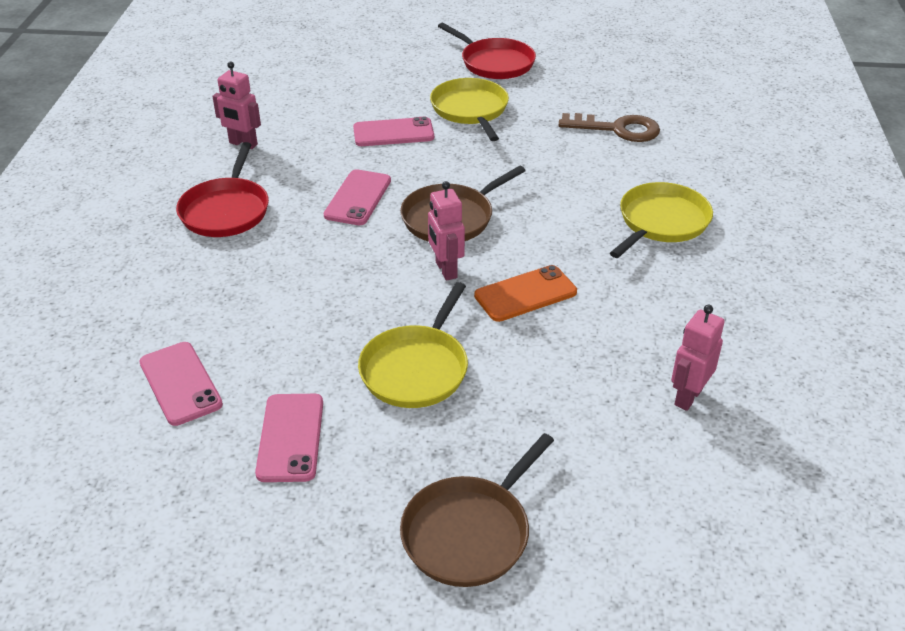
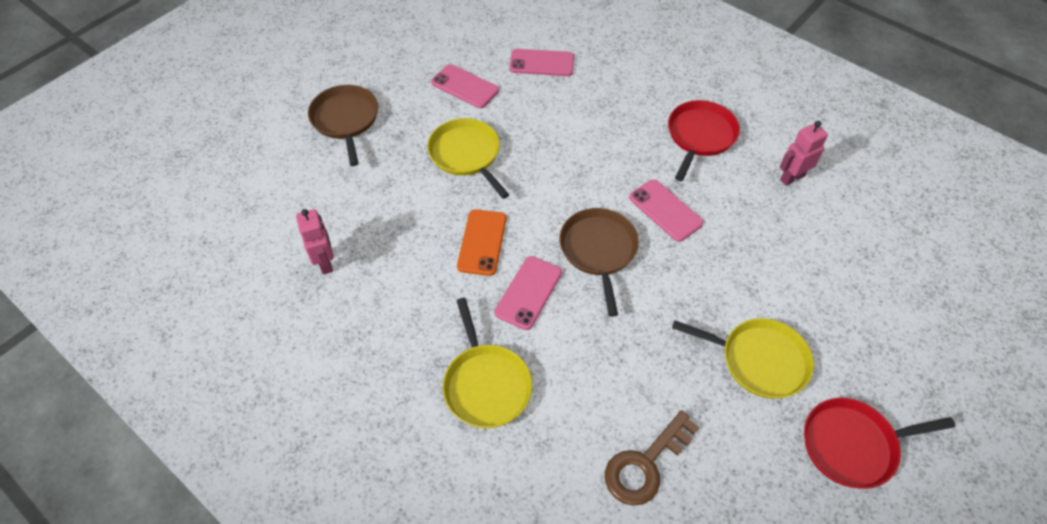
camera: 125 degrees right, 15 degrees up
(226, 210) = (700, 136): red pan -> red pan turned 75 degrees clockwise
(393, 133) = (751, 279): pink phone -> pink phone (528, 292)
(445, 270) = (542, 215): pink robot -> none

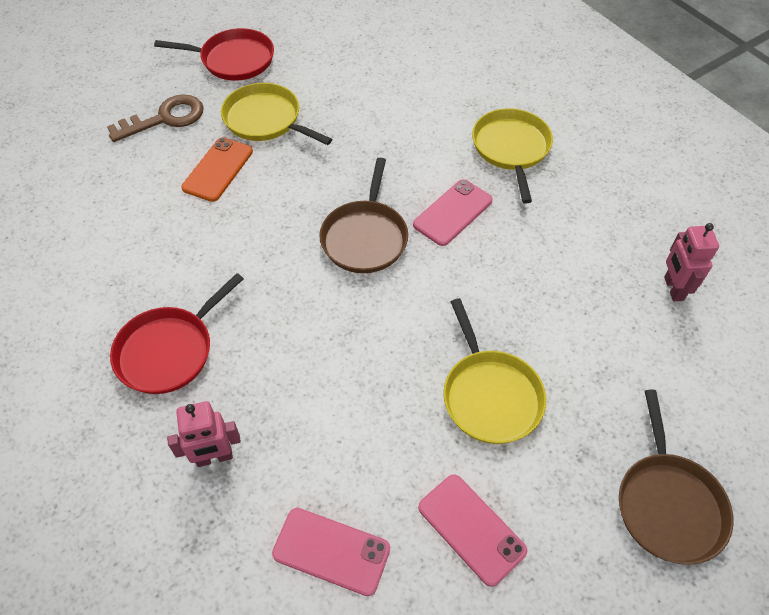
camera: 165 degrees left, 0 degrees up
(482, 242) = (491, 273): orange phone -> orange phone (218, 169)
(646, 464) = (396, 78): brown key -> brown key (165, 119)
(665, 210) = (270, 264): pink phone -> none
(791, 178) = (102, 270): pink robot -> pink robot (214, 457)

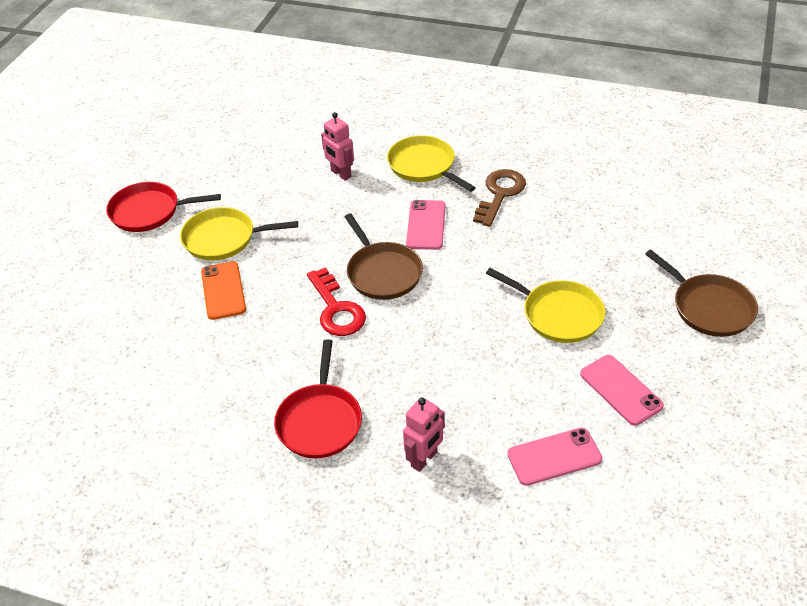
camera: 35 degrees left, 10 degrees down
(165, 119) = (137, 280): brown key -> brown key (500, 194)
(234, 60) = (149, 211): red pan -> red pan turned 150 degrees counterclockwise
(290, 248) = (336, 309): none -> red key
(471, 529) = (620, 390): pink phone -> pink phone turned 45 degrees clockwise
(673, 288) = (603, 194): pink robot -> pink robot (340, 174)

